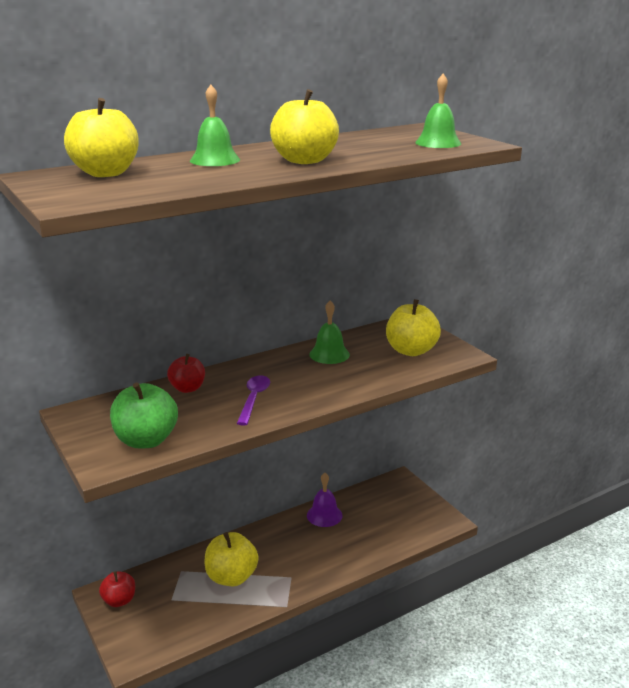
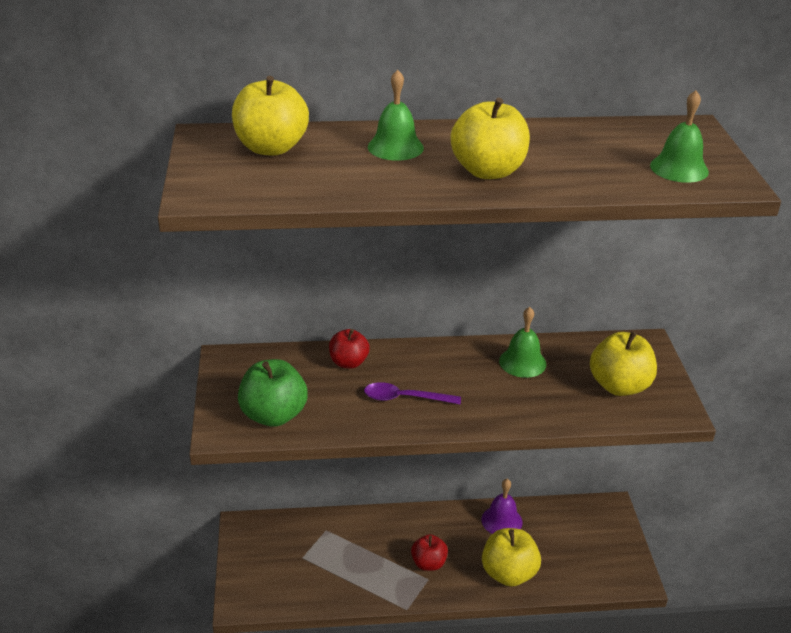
camera: 25 degrees right, 10 degrees up
(119, 600) = (255, 539): red apple -> red apple (428, 563)
(231, 577) = (370, 556): yellow apple -> yellow apple (508, 573)
(254, 399) = (405, 398): purple spoon -> purple spoon turned 120 degrees counterclockwise

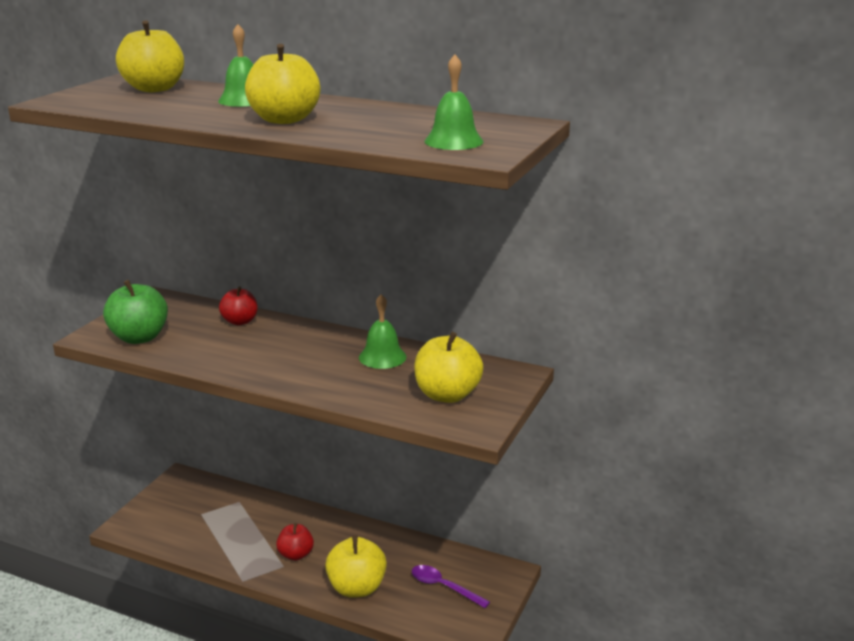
camera: 30 degrees right, 10 degrees down
(405, 398) = (250, 354): purple spoon -> purple spoon (444, 587)
(501, 521) = (393, 546): purple bell -> none

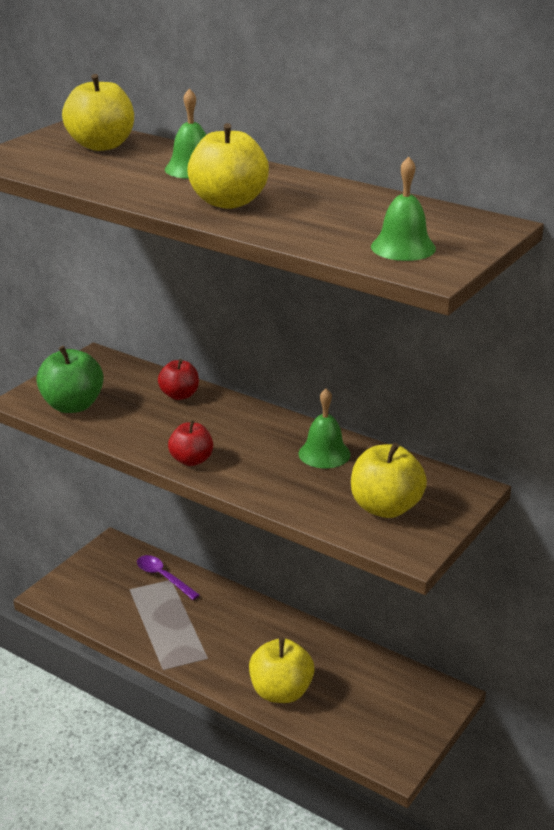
camera: 10 degrees right, 5 degrees up
(296, 554) = (222, 647): red apple -> red apple (191, 460)
(444, 587) = (374, 703): purple spoon -> purple spoon (163, 577)

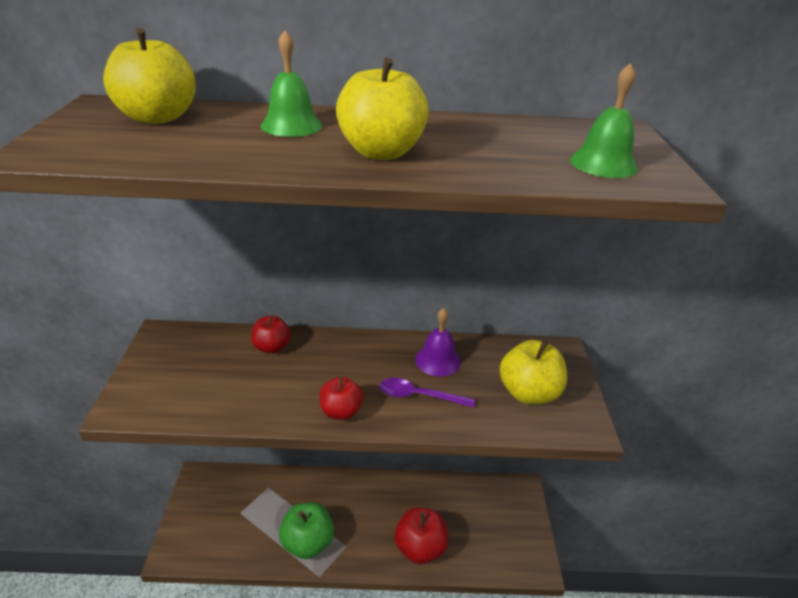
camera: 35 degrees left, 5 degrees up
(72, 406) = (179, 395): green apple -> green apple (308, 542)
(163, 577) = (261, 488): purple spoon -> purple spoon (419, 396)
(281, 692) = (420, 548): yellow apple -> red apple
(324, 453) = (437, 360): green bell -> purple bell

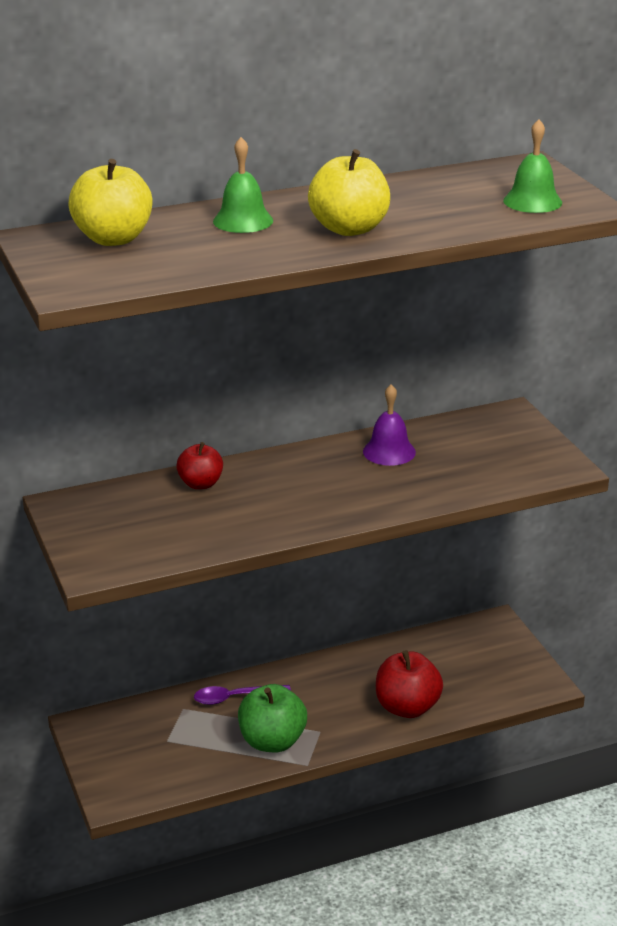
camera: 20 degrees left, 5 degrees down
(341, 411) = (323, 515): red apple -> none
(419, 396) = (392, 484): purple spoon -> purple spoon (235, 697)
(528, 393) = (498, 455): yellow apple -> none

